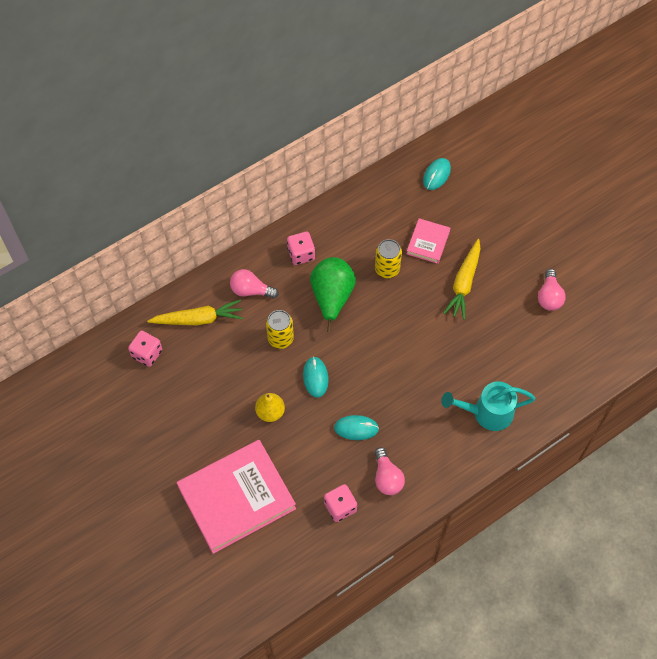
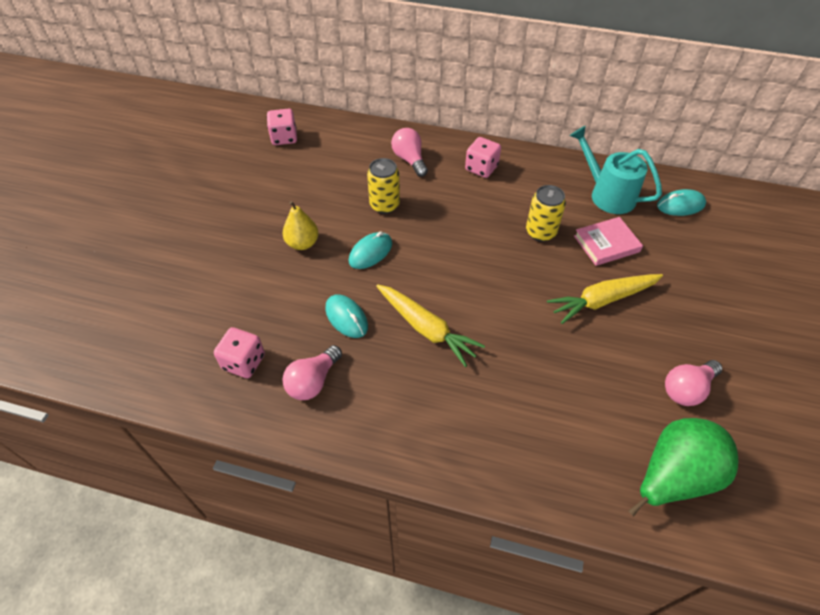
camera: 50 degrees right, 10 degrees down
(198, 319) = (347, 146): yellow carrot -> yellow carrot (426, 329)
(237, 498) = (190, 274): pink book -> none
(332, 297) = (465, 213): green pear -> green pear (673, 476)
(486, 413) = (480, 425): turquoise watering can -> turquoise watering can (606, 194)

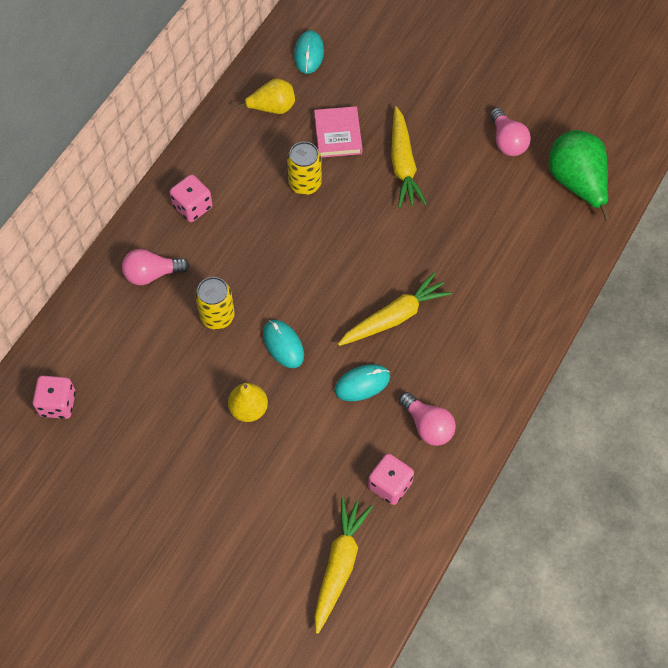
camera: 75 degrees left, 10 degrees up
(159, 339) = (339, 565): none -> yellow carrot
(606, 194) = (272, 108): turquoise watering can -> yellow pear

